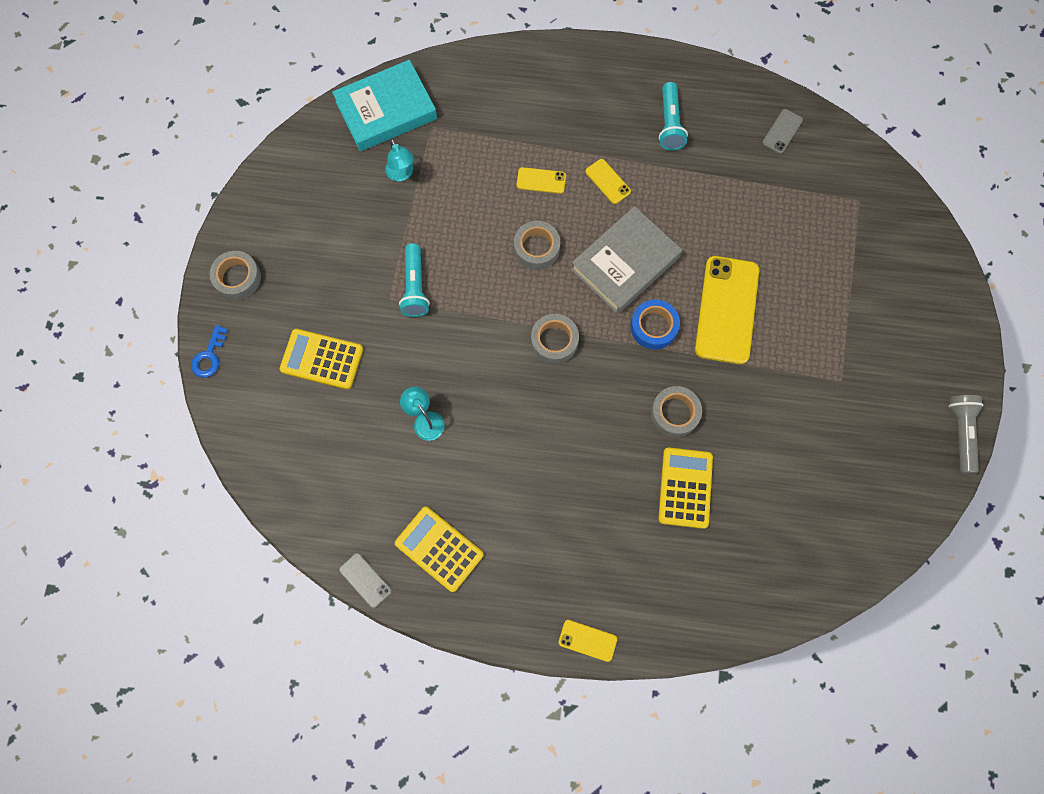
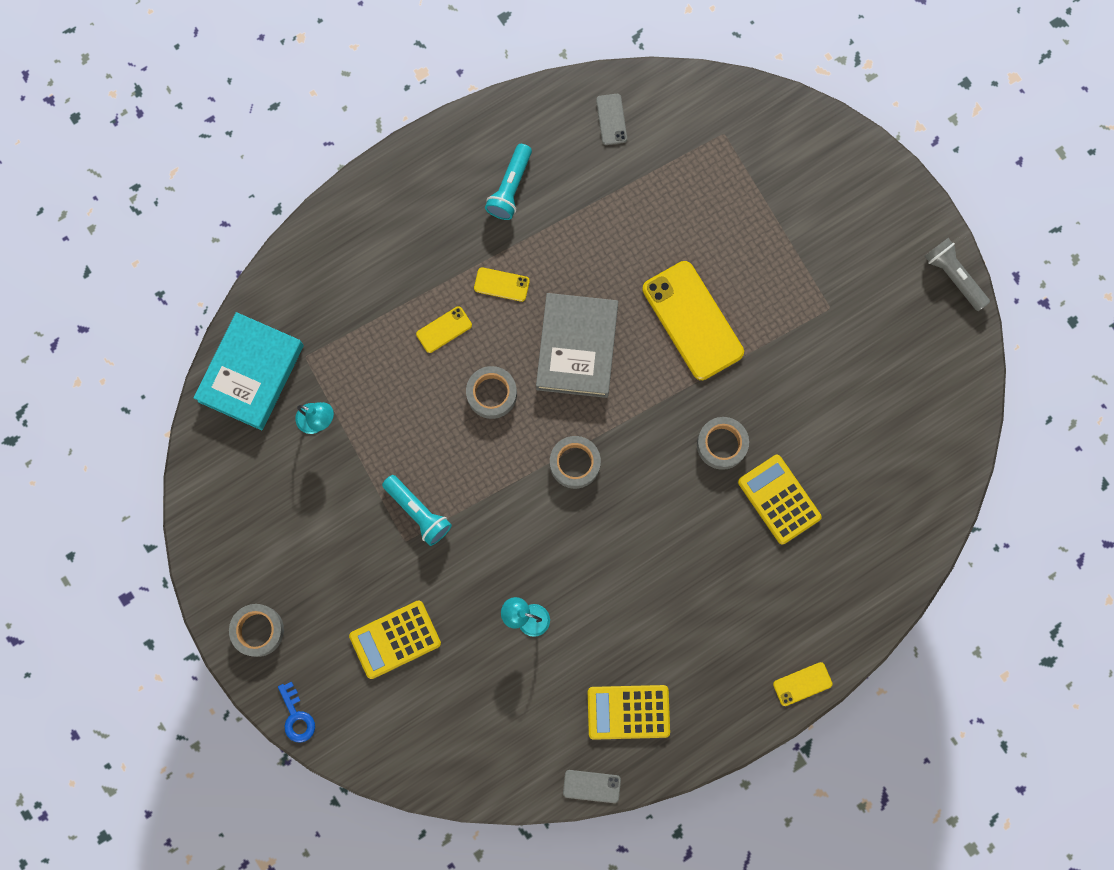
camera: 40 degrees left, 5 degrees up
(653, 327) = (645, 384): blue tape -> none
(669, 123) = (510, 188): turquoise flashlight -> turquoise flashlight turned 60 degrees clockwise

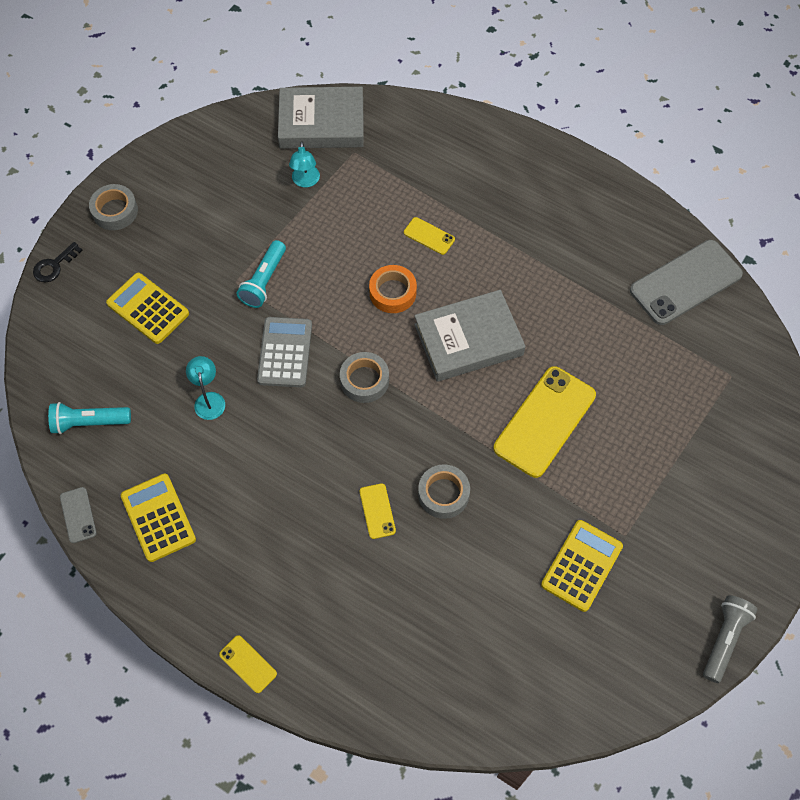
camera: 65 degrees right, 15 degrees down
(251, 373) = (321, 123): turquoise book -> grey book
(296, 717) = (54, 266): blue key -> black key
(491, 394) = (393, 292): grey tape -> orange tape
(501, 284) = (491, 261): yellow phone -> yellow phone (377, 511)
(509, 525) = (285, 352): none -> grey calculator
(510, 188) = (578, 233): turquoise flashlight -> turquoise flashlight (89, 422)
(611, 119) = (685, 283): grey phone -> grey phone, size x2.18
(779, 499) = (417, 567): yellow calculator -> yellow calculator (582, 566)

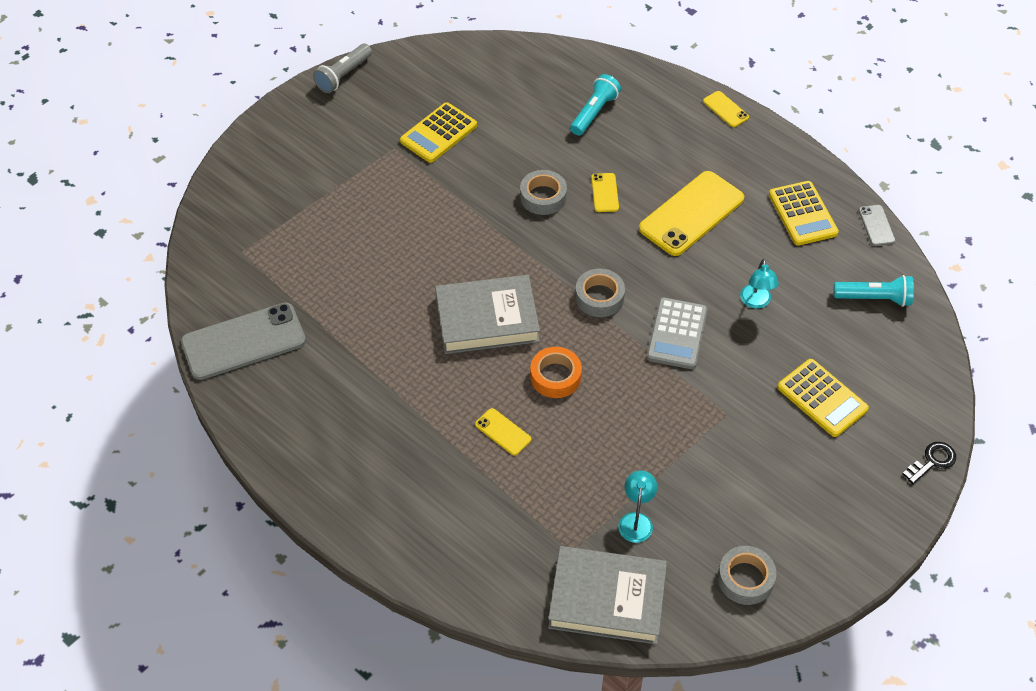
camera: 170 degrees left, 10 degrees down
(115, 211) = (868, 517): grey tape -> grey tape (745, 579)
(264, 281) = (694, 409): turquoise flashlight -> turquoise flashlight (594, 113)
(544, 421) = (434, 239): yellow phone -> yellow phone (691, 214)

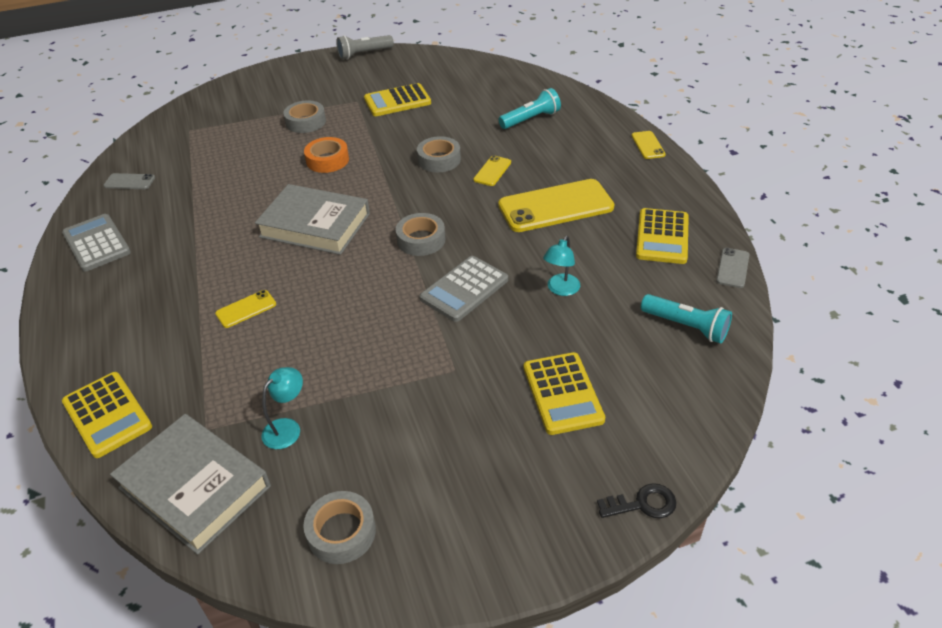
camera: 30 degrees right, 10 degrees down
(243, 341) = (129, 182): grey phone -> grey phone, size x0.46
(286, 425) = (97, 243): none -> grey calculator
(363, 196) = (306, 122): none -> grey tape
(476, 578) = (107, 415): none -> yellow calculator
(503, 432) = (246, 309): yellow phone -> yellow phone turned 75 degrees clockwise
(555, 376) = (329, 284): orange tape -> orange tape (327, 160)

